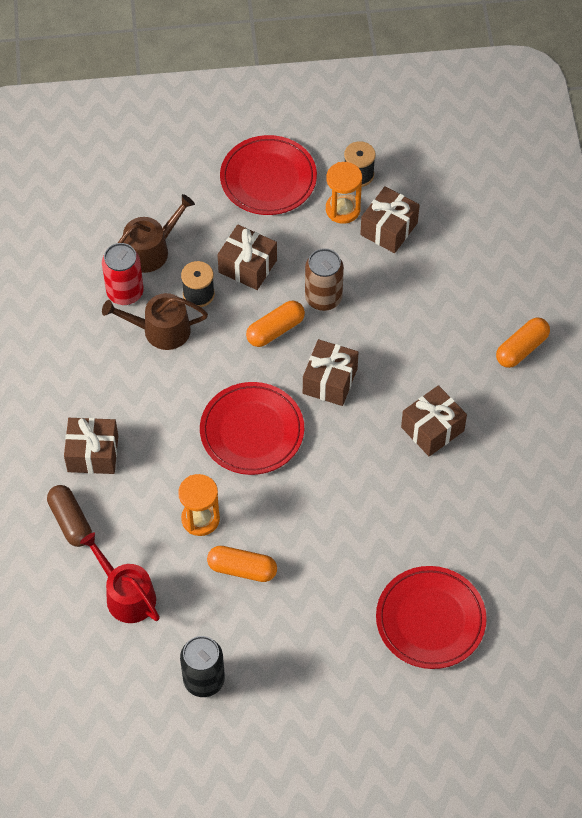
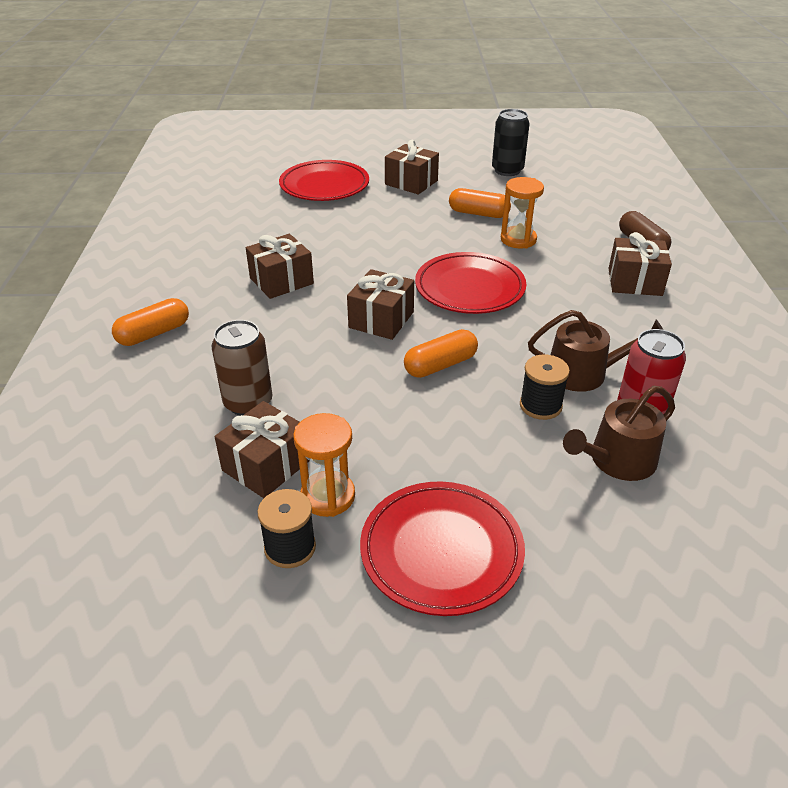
camera: 175 degrees left, 20 degrees down
(126, 595) = (578, 206): red watering can -> none
(247, 266) = (475, 432): brown gift -> brown gift (411, 182)
(323, 298) = (376, 392): brown can -> brown can (248, 403)

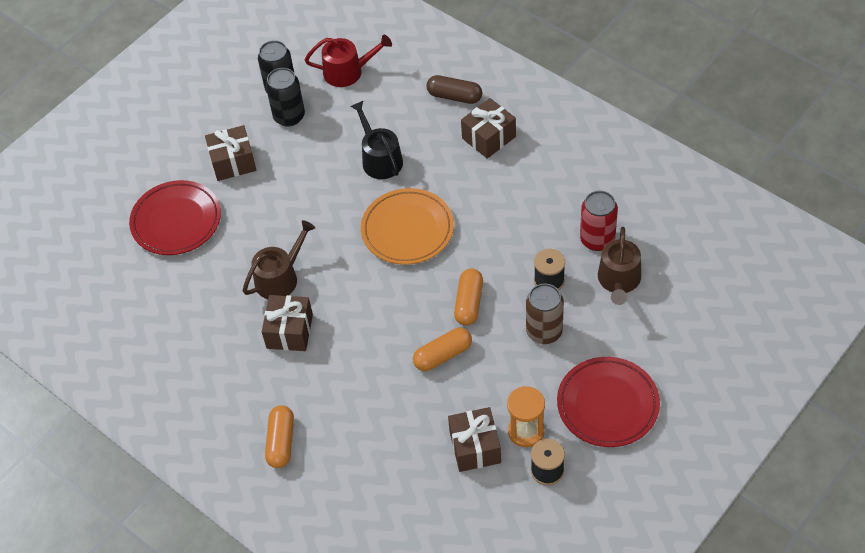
camera: 45 degrees left, 15 degrees up
(248, 403) = (410, 426): brown can -> brown can (544, 331)
(381, 320) = (393, 302): brown gift -> none
(469, 288) = (407, 230): red plate -> orange plate
(478, 213) = (323, 155): orange capsule -> orange capsule (443, 355)
(489, 184) = (289, 116): none -> black can
(518, 239) = (379, 158): orange hourglass -> black watering can
(573, 187) = (348, 71): none -> red watering can
(584, 373) = (543, 237): brown watering can -> brown watering can (280, 277)

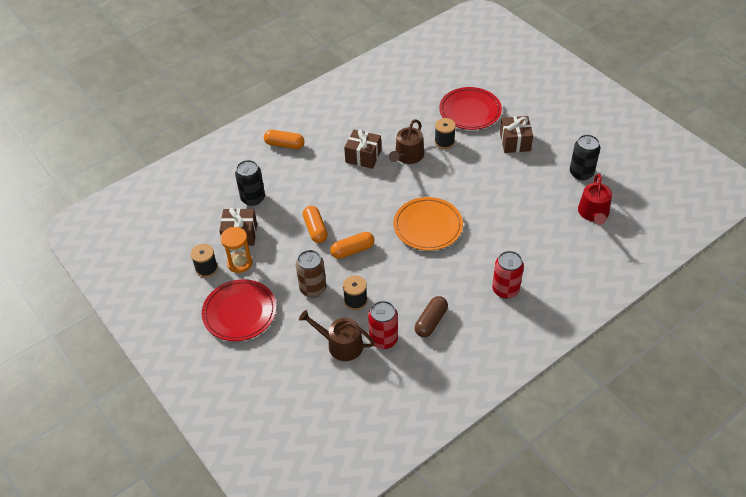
camera: 100 degrees right, 5 degrees down
(245, 240) = (444, 142): none -> black spool
(280, 277) = (407, 156): brown watering can -> brown watering can turned 60 degrees clockwise
(289, 116) = (552, 175): black can -> black can (253, 198)
(379, 158) = (499, 220): black watering can -> none
(454, 96) = (554, 275): brown capsule -> brown capsule (431, 321)
(469, 303) = (352, 250): orange capsule -> orange capsule turned 45 degrees counterclockwise
(488, 137) = (505, 290): brown gift -> red can

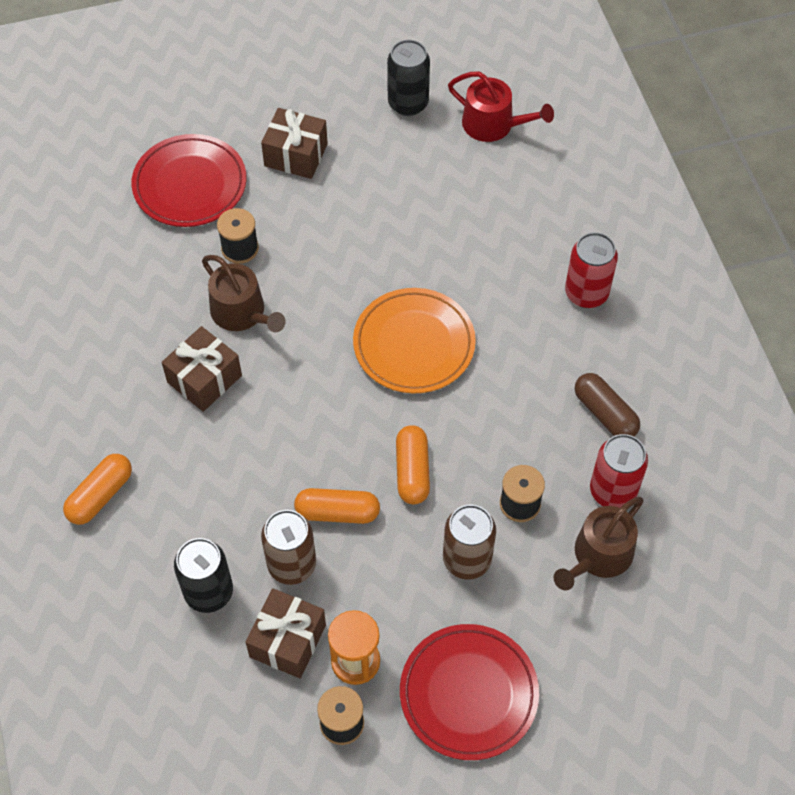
camera: 70 degrees left, 10 degrees up
(280, 222) = (292, 564): none -> brown can

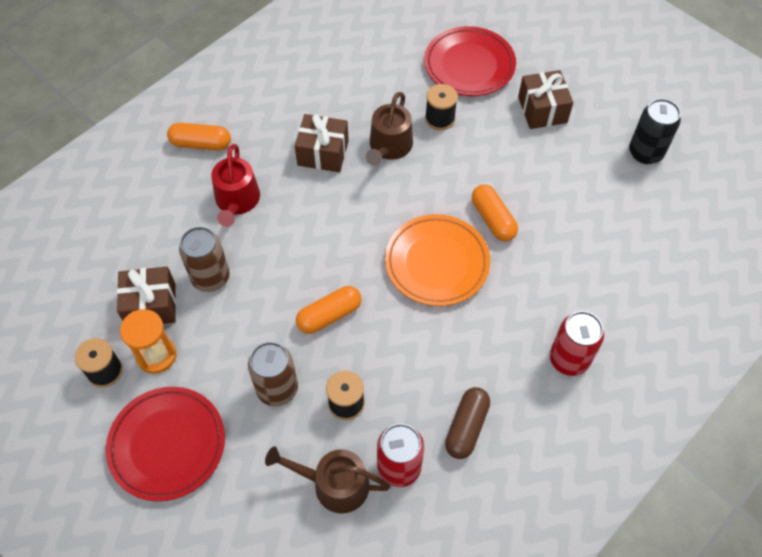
camera: 60 degrees right, 0 degrees up
(209, 592) = (163, 240): black can -> none
(337, 512) = (267, 284): orange capsule -> orange capsule (493, 219)
(494, 125) = (674, 217): red watering can -> red watering can (237, 201)

